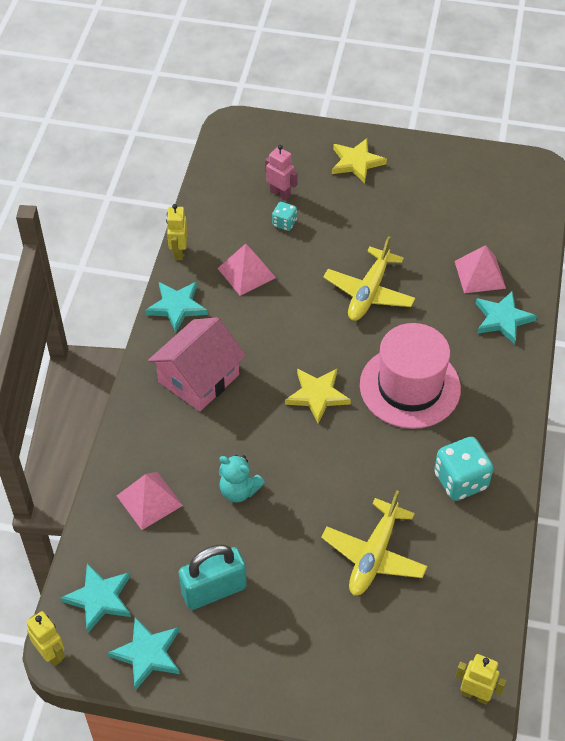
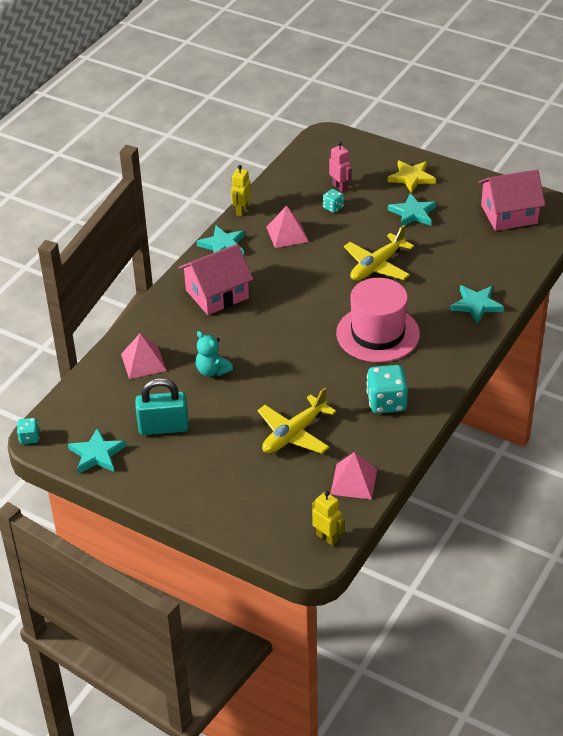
camera: 20 degrees right, 10 degrees down
(51, 654) = (29, 438): yellow robot -> turquoise dice
(99, 598) = (79, 413): turquoise star -> turquoise star (413, 213)
(317, 395) = (302, 324): yellow star -> none
(480, 274) = (473, 272): pink pyramid -> pink pyramid (354, 481)
(485, 188) = (509, 214): none -> pink house

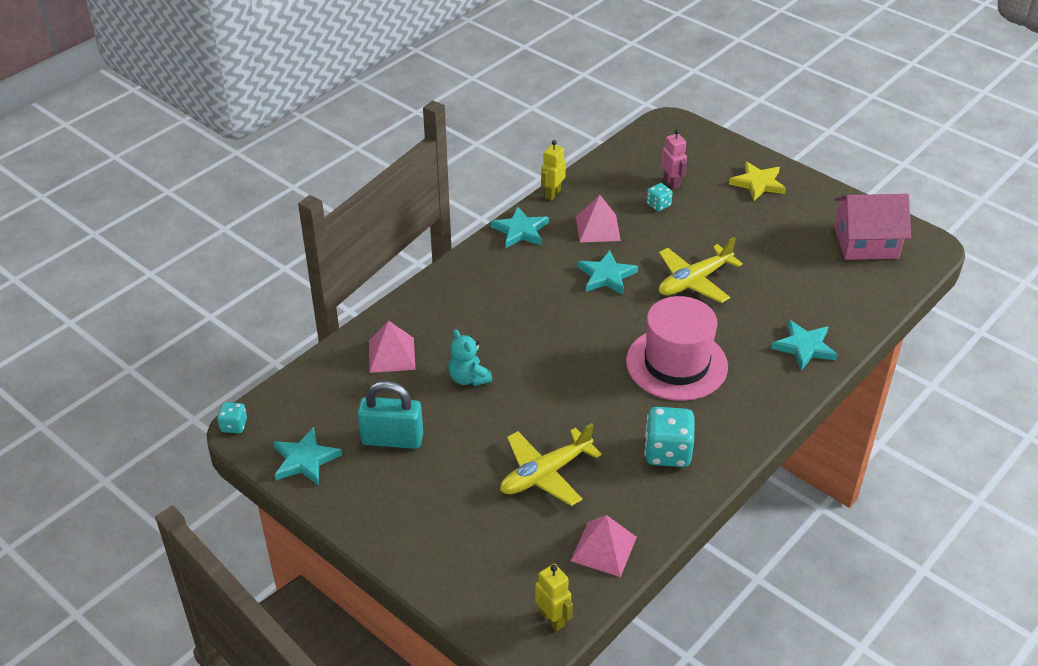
camera: 10 degrees right, 0 degrees up
(217, 294) = (499, 287): pink house -> none
(413, 213) = (750, 225): turquoise star -> turquoise star (606, 276)

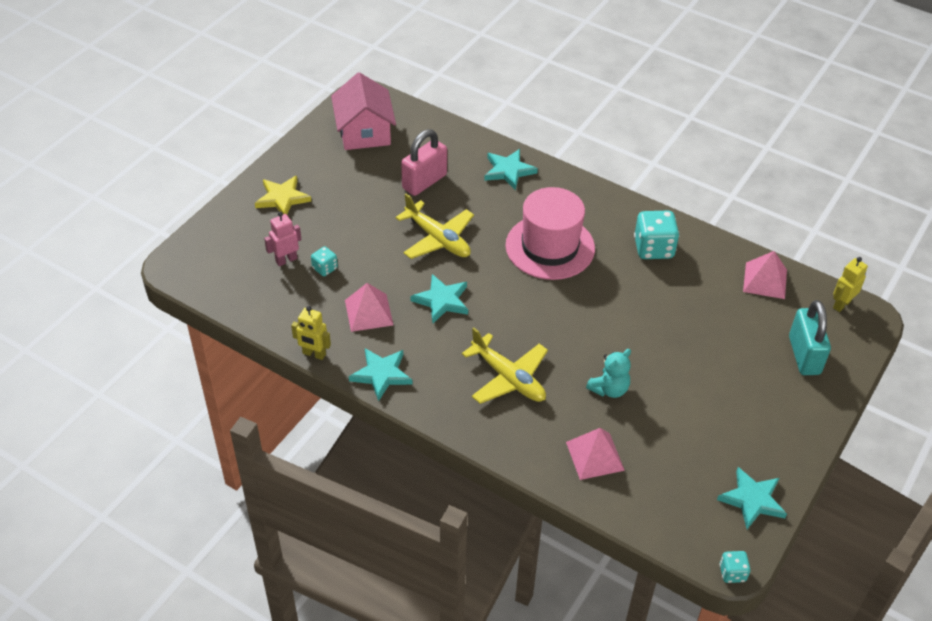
camera: 100 degrees left, 5 degrees up
(392, 439) = (703, 435): turquoise padlock -> turquoise padlock (804, 355)
(545, 474) = (704, 322): yellow plane -> yellow plane (508, 378)
(784, 279) = (424, 182): none -> pink padlock

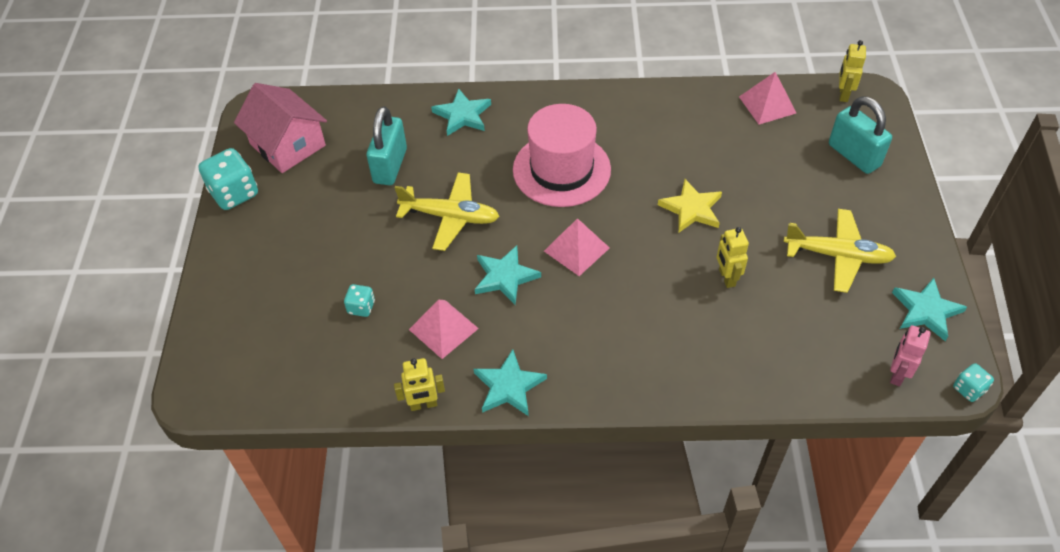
camera: 30 degrees left, 5 degrees up
(282, 198) = (256, 257): yellow star -> yellow star (691, 209)
(286, 260) = (313, 320): pink robot -> pink robot (897, 374)
(424, 182) = (390, 166): pink padlock -> turquoise padlock
(508, 378) = (630, 319): yellow plane -> yellow plane (838, 256)
(595, 456) = (768, 350): pink pyramid -> pink pyramid (576, 249)
(609, 389) = (726, 277): turquoise teddy bear -> yellow robot
(653, 248) = (653, 123): turquoise dice -> turquoise dice (234, 193)

